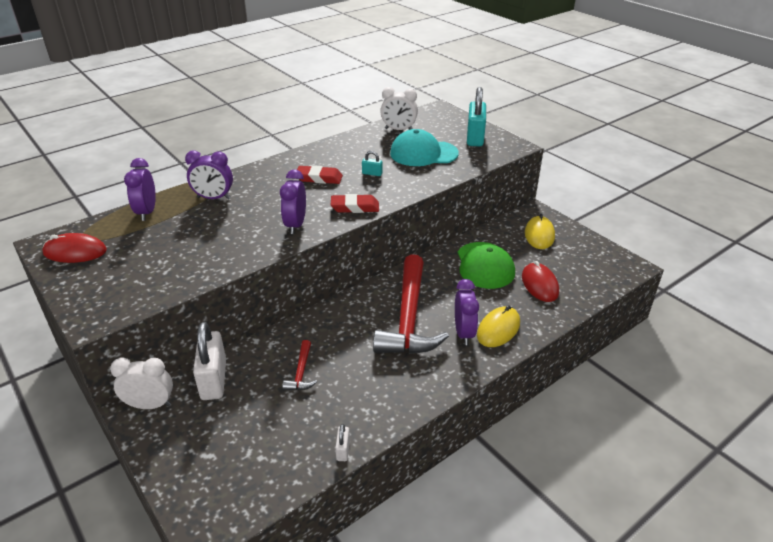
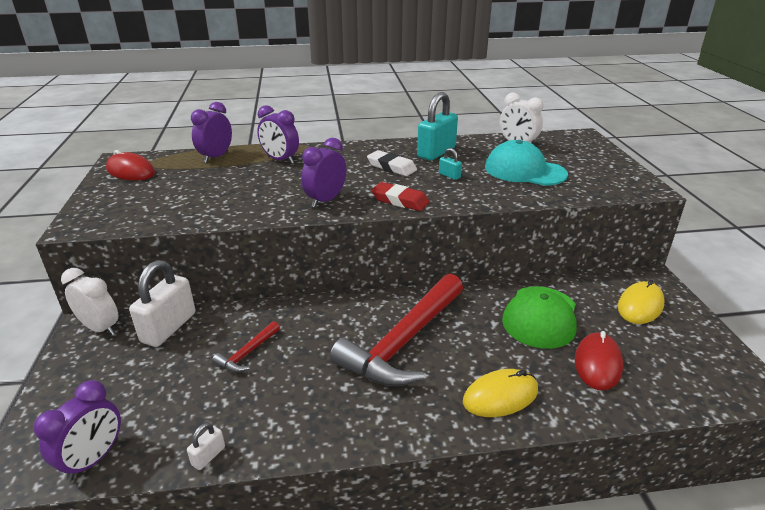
camera: 30 degrees right, 5 degrees down
(319, 178) = (391, 167): red eraser -> white eraser
(464, 333) = (453, 383): purple clock -> purple clock (94, 459)
(475, 138) = (601, 170): turquoise padlock -> turquoise padlock (436, 152)

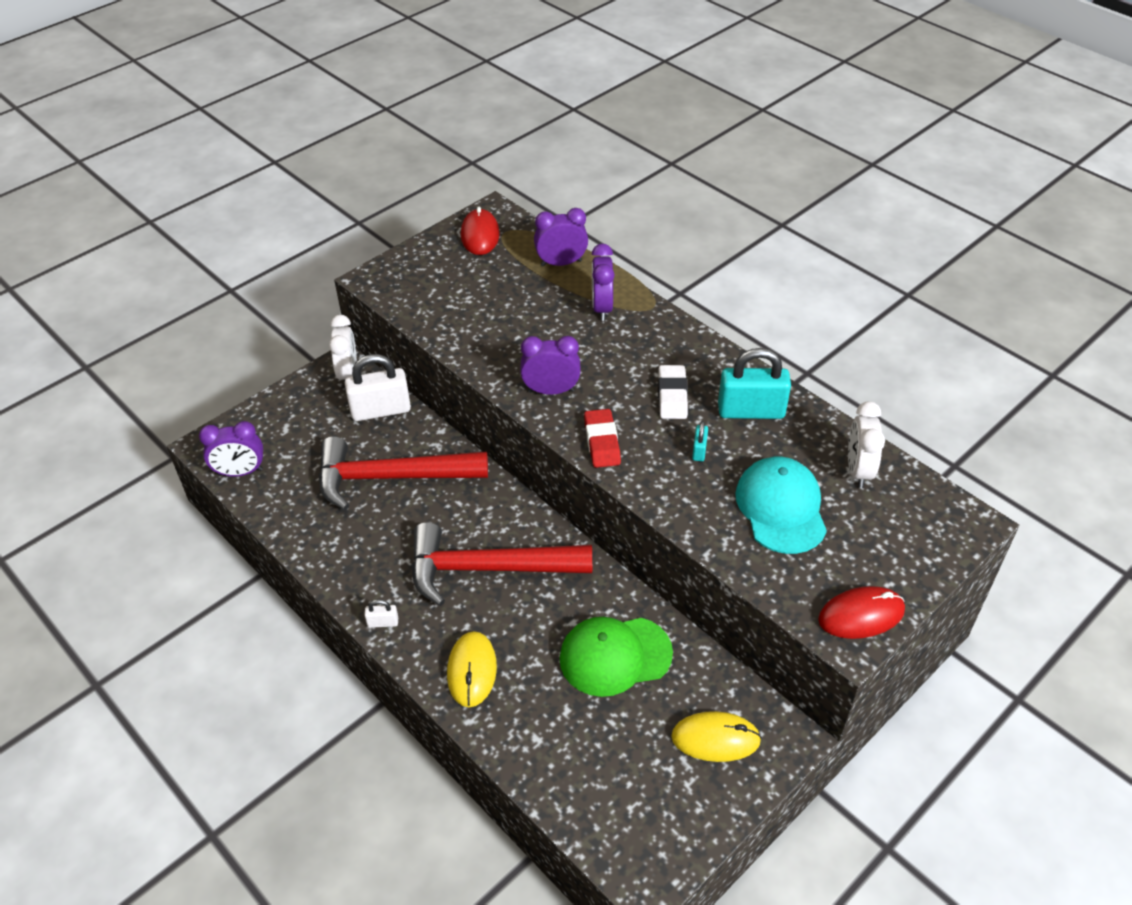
camera: 55 degrees right, 15 degrees up
(208, 456) = (282, 527): white padlock -> white padlock (383, 622)
(247, 353) = (391, 477): red hammer -> red hammer, size x2.36
(500, 396) = (472, 670): yellow mouse -> yellow mouse turned 60 degrees clockwise
(597, 363) = (577, 729): red mouse -> red mouse (861, 615)

